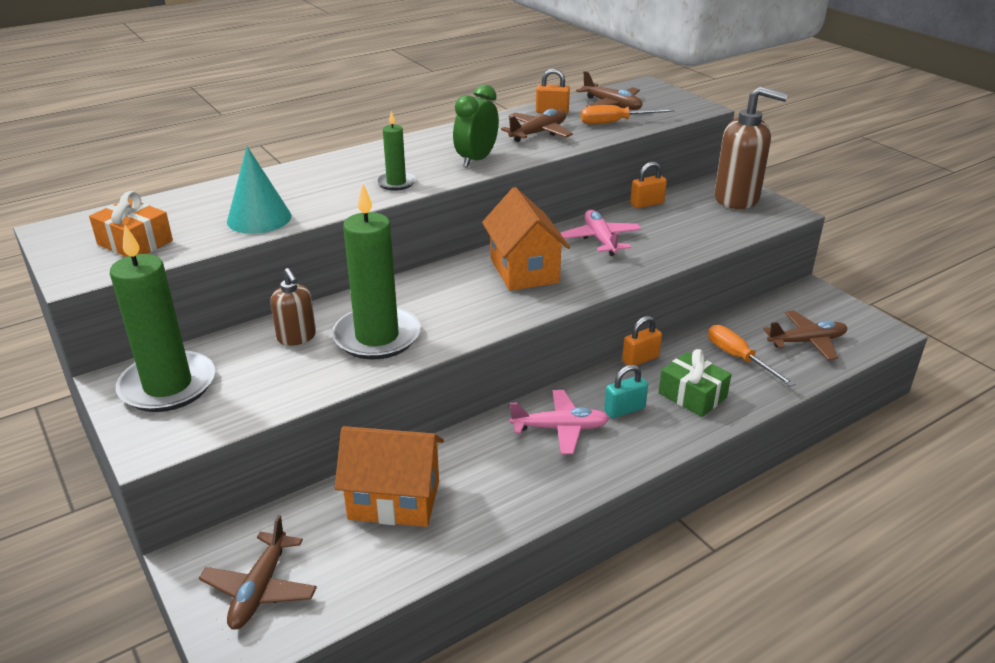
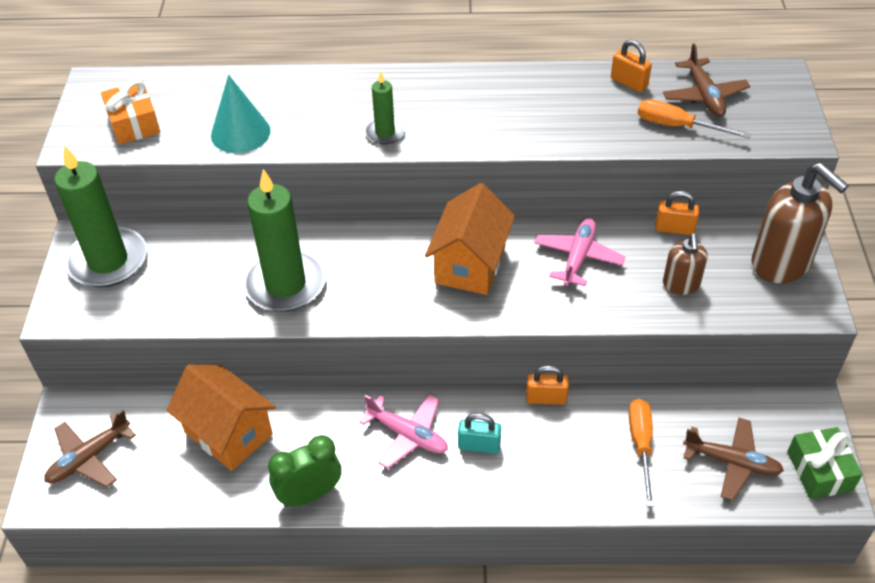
camera: 35 degrees right, 15 degrees up
(297, 337) = (228, 254): brown soap dispenser -> brown soap dispenser (681, 285)
(476, 160) = (484, 129): green clock -> green clock (309, 494)
(538, 133) = (581, 112): brown plane -> none
(692, 395) = (554, 463): green gift -> green gift (820, 471)

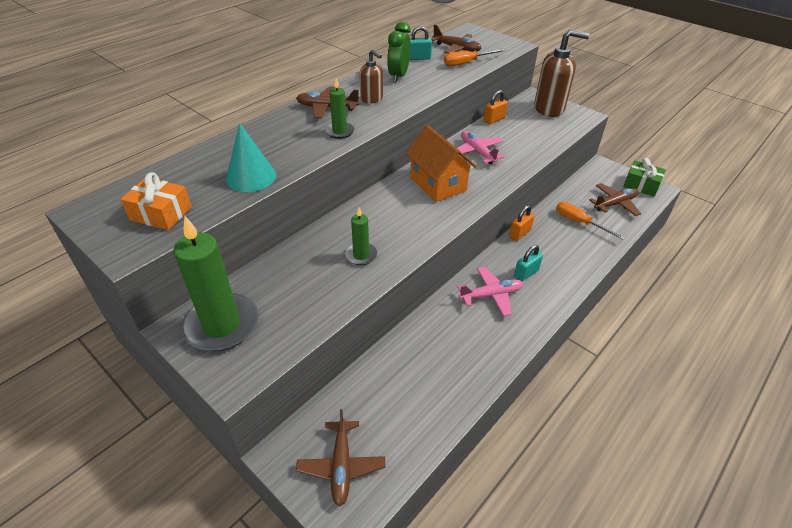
camera: 50 degrees left, 5 degrees down
(228, 433) = (405, 373): orange house -> none
(285, 284) = (361, 255): green candle -> green candle, size x0.50
(309, 494) = (492, 362): green clock -> green clock (398, 76)
(418, 93) = (327, 108): none -> brown plane
(629, 83) = (419, 58): orange padlock -> turquoise padlock
(681, 285) = (531, 137): brown soap dispenser -> brown soap dispenser (372, 99)

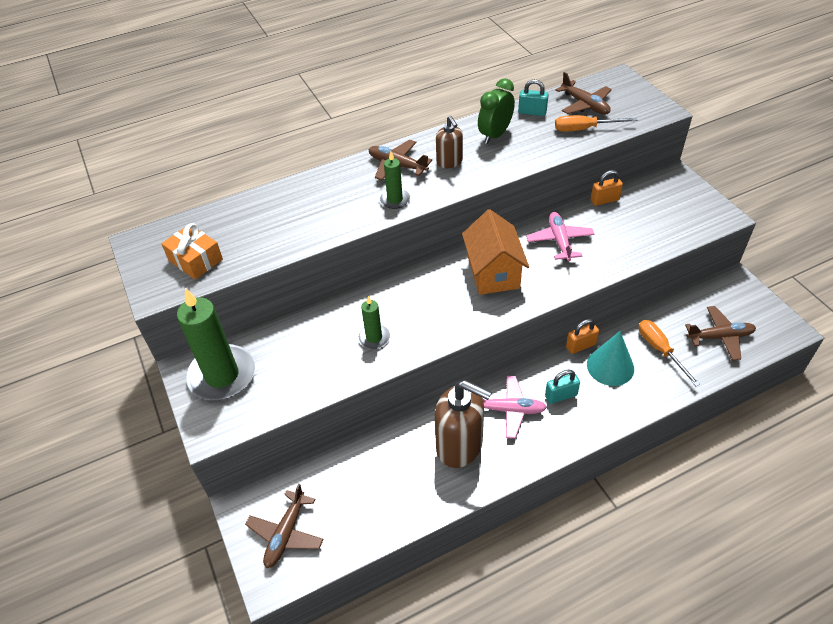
camera: 25 degrees right, 5 degrees up
(251, 177) = (287, 237): turquoise cone -> turquoise cone (610, 366)
(549, 109) = (683, 198): brown soap dispenser -> brown soap dispenser (460, 446)
(641, 185) = (771, 320): green gift -> none

